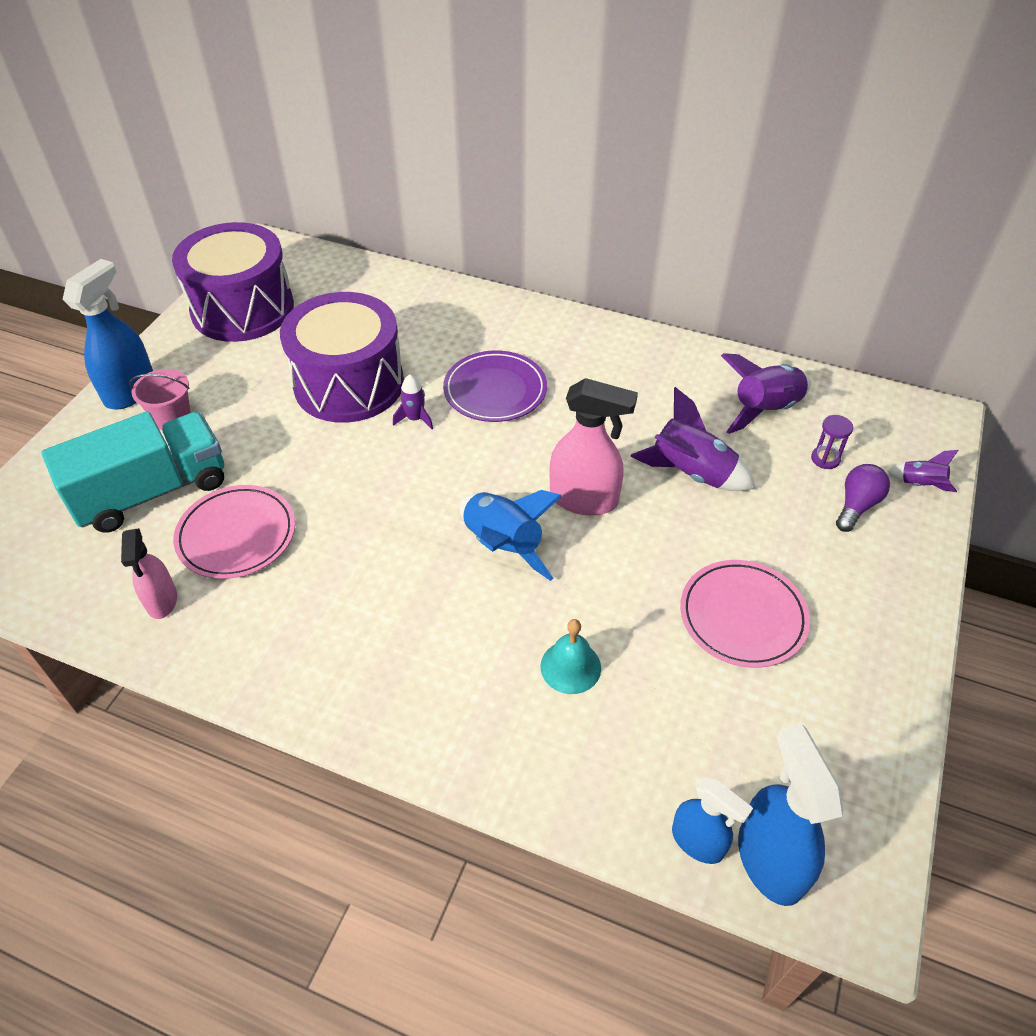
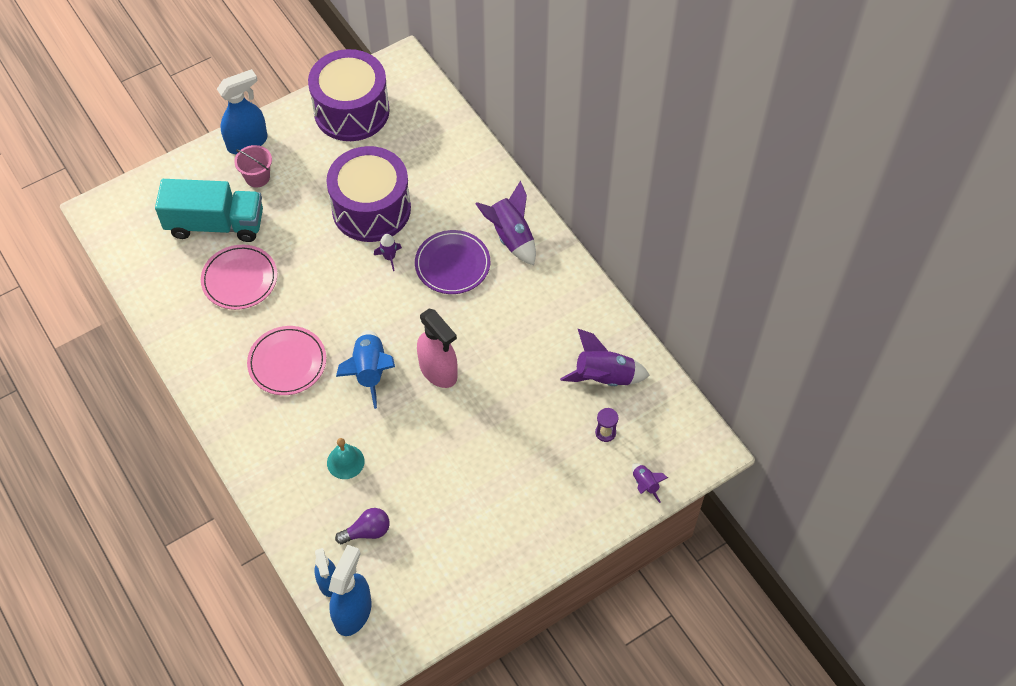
camera: 35 degrees right, 10 degrees up
(162, 601) = (179, 298): pink spray bottle -> none
(691, 473) = (515, 392): purple rocket -> purple rocket (510, 237)
(742, 616) = (458, 493): pink plate -> pink plate (287, 362)
(856, 506) = (591, 473): purple light bulb -> purple light bulb (367, 531)

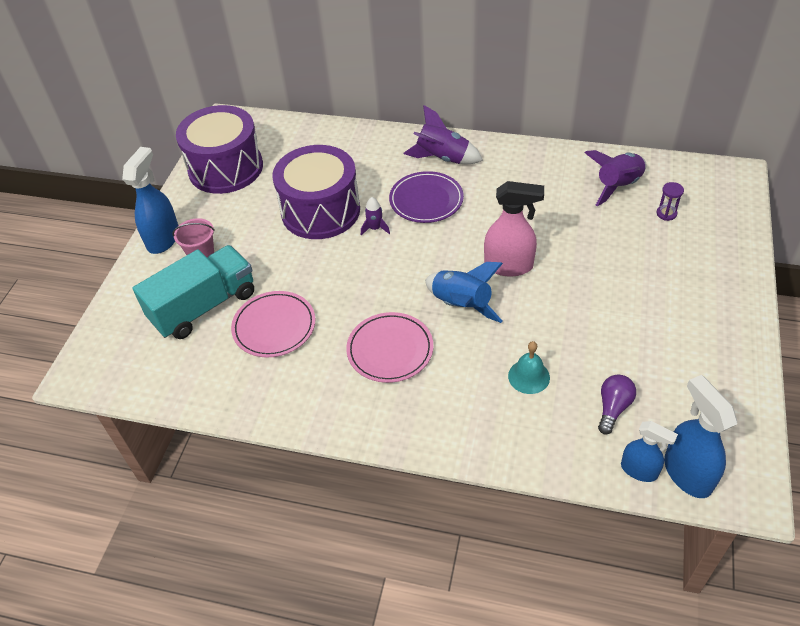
camera: 40 degrees left, 10 degrees down
(645, 484) = (734, 221): purple rocket -> none

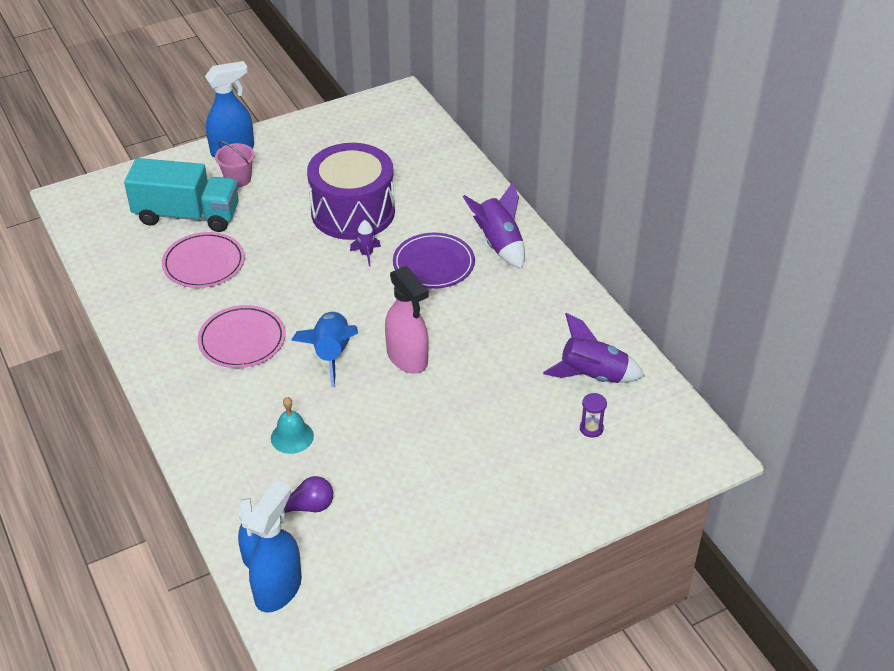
camera: 45 degrees right, 5 degrees down
(226, 168) = (344, 131): purple drum -> none

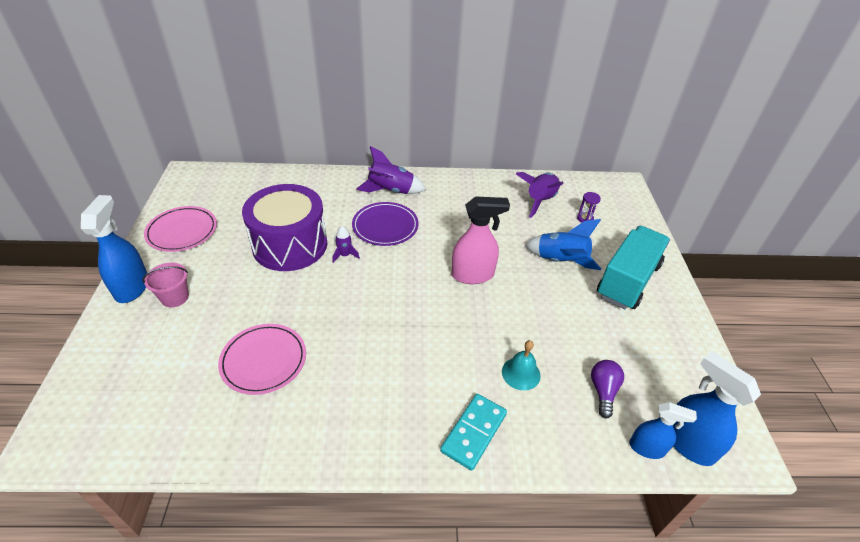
camera: 65 degrees left, 0 degrees up
(187, 215) = (185, 350): turquoise truck -> turquoise truck (628, 280)
(204, 424) = (474, 432): none -> turquoise domino
(242, 340) = (385, 367): pink plate -> pink plate (182, 231)
(331, 354) = (441, 315): blue rocket -> blue rocket (561, 261)

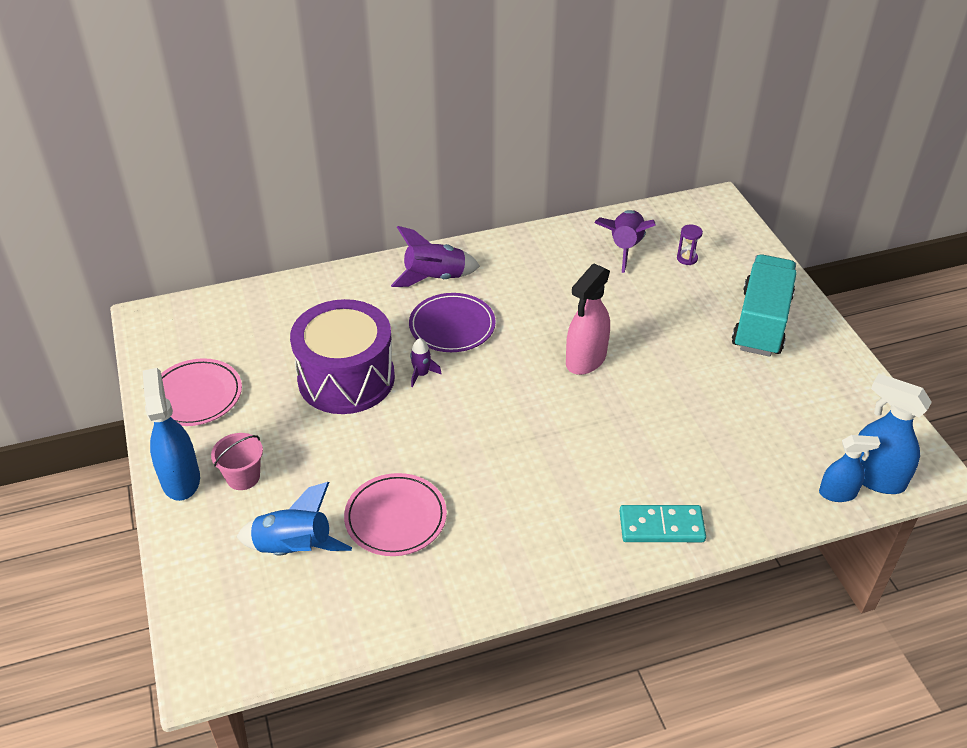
camera: 15 degrees left, 0 degrees up
(473, 275) = (585, 360): pink spray bottle -> pink spray bottle turned 150 degrees clockwise
(474, 432) = (661, 526): turquoise domino -> turquoise domino turned 75 degrees clockwise
(521, 373) = (685, 455): turquoise bell -> none
(561, 261) = (679, 318): blue rocket -> blue rocket (294, 549)
(603, 391) = (776, 450): purple light bulb -> none

